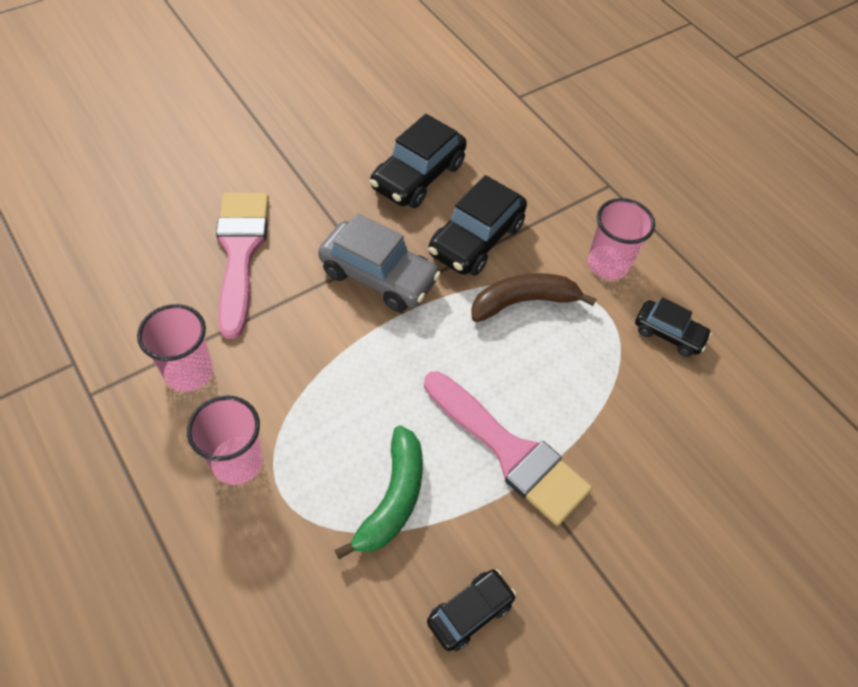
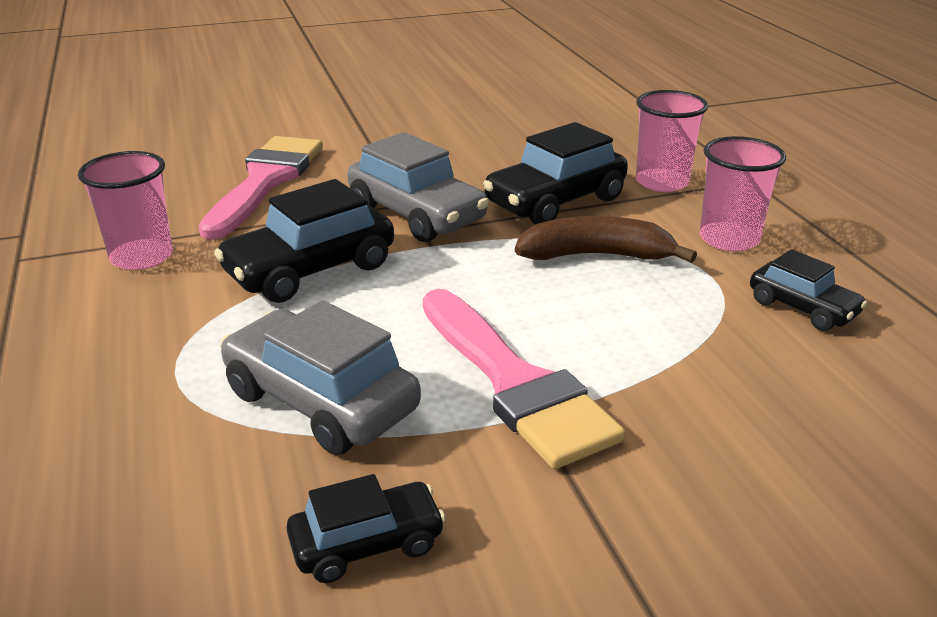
camera: 20 degrees right, 25 degrees down
(237, 462) = (142, 335): pink cup -> pink cup (662, 182)
(393, 498) = (321, 401): green banana -> grey car
(418, 176) = (506, 151): black car -> black car (310, 270)

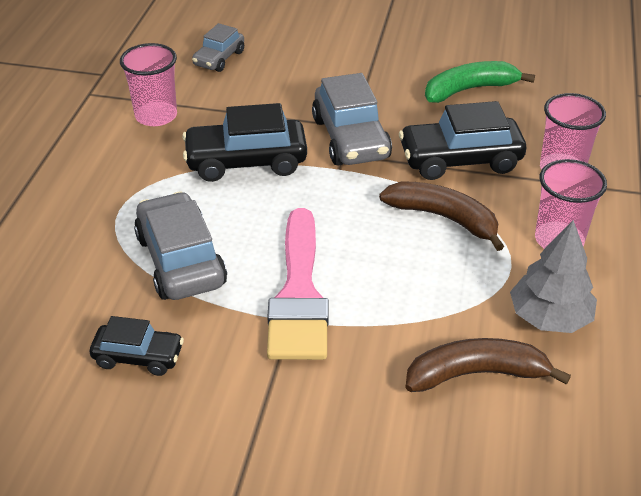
camera: 30 degrees right, 10 degrees up
(179, 183) = (219, 58): none -> grey car
(265, 181) = (274, 74): pink brush -> none
(499, 143) = (469, 90): none -> green banana
(799, 389) = (476, 374): none -> brown banana
(802, 308) = (549, 317): black car -> grey tree

